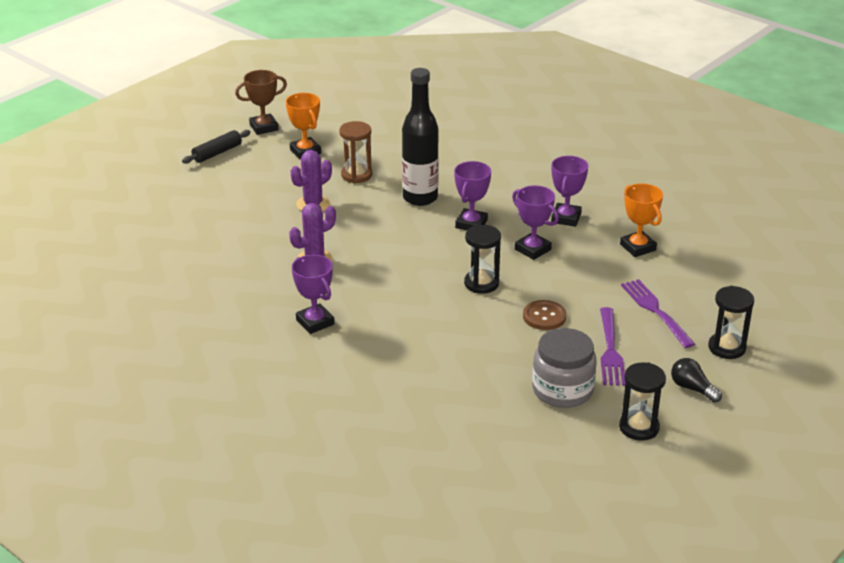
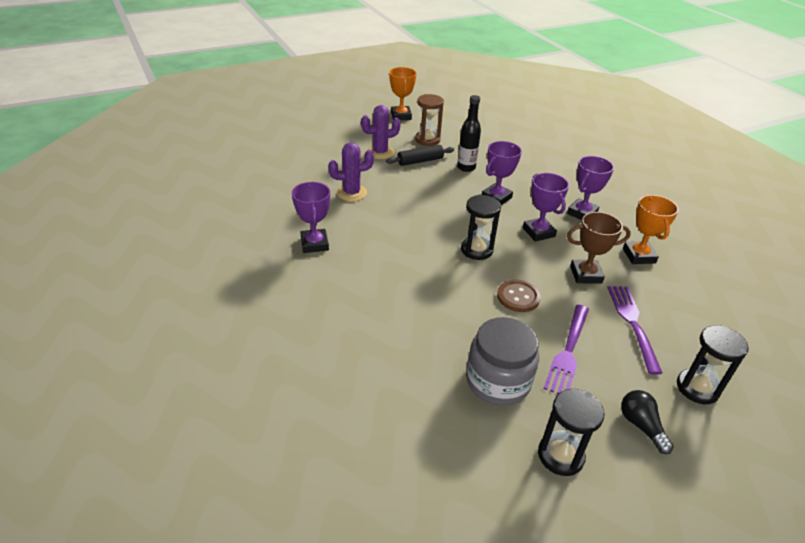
camera: 20 degrees right, 5 degrees up
(217, 153) = (338, 103): black rolling pin -> black rolling pin (420, 161)
(264, 127) = (383, 94): brown trophy -> brown trophy (585, 275)
(420, 198) = (466, 167): black bottle -> black bottle, size x0.63

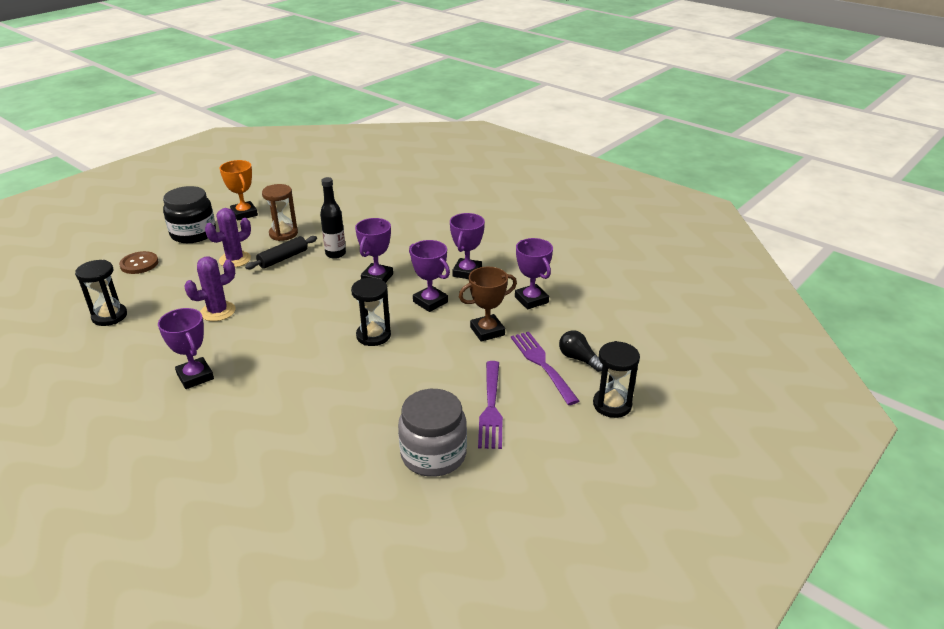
camera: 20 degrees left, 5 degrees down
(355, 123) = (193, 233): none -> black jar
(518, 297) = (429, 370): brown button -> brown button (139, 264)
(560, 455) = (510, 501): black hourglass -> black hourglass (109, 316)
(639, 256) = (531, 300): orange trophy -> purple trophy
(641, 426) = (573, 452): black light bulb -> black light bulb (579, 359)

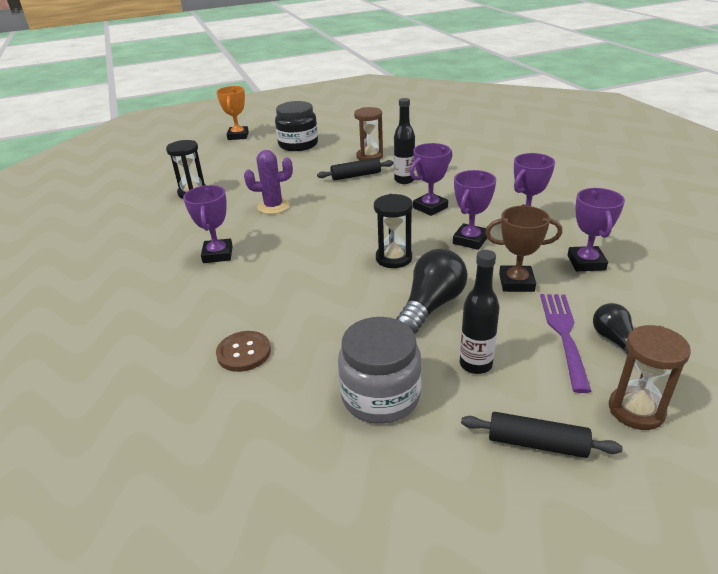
camera: 30 degrees right, 0 degrees up
(139, 264) = (242, 159): brown button -> brown button (244, 352)
(235, 259) = (316, 169): purple cactus -> none
(244, 214) = (348, 136): orange trophy -> orange trophy (238, 136)
(430, 302) = (470, 240): purple trophy -> purple trophy turned 45 degrees clockwise
(430, 369) = (431, 305): none -> black light bulb
(491, 407) = (475, 364): purple fork -> black bottle
(560, 449) = (536, 443): none -> black rolling pin
(612, 405) = (636, 410): black hourglass -> brown hourglass

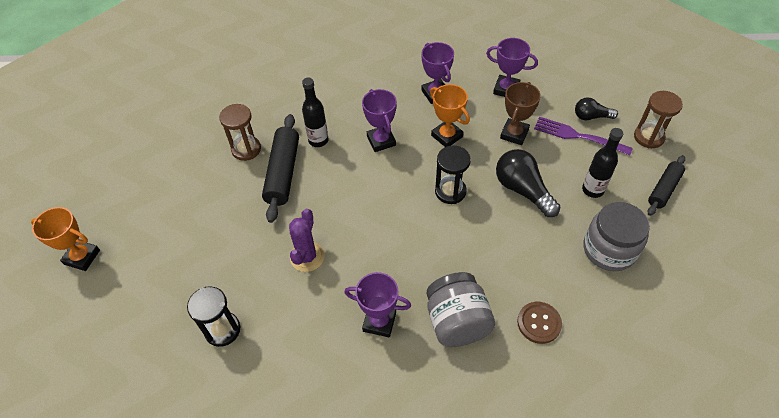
camera: 70 degrees left, 20 degrees up
(229, 296) = (457, 322): none -> grey jar
(298, 144) = (163, 201): black jar -> none
(356, 176) = (283, 173): black rolling pin -> black rolling pin, size x1.57
(470, 240) = (447, 136): purple trophy -> orange trophy

